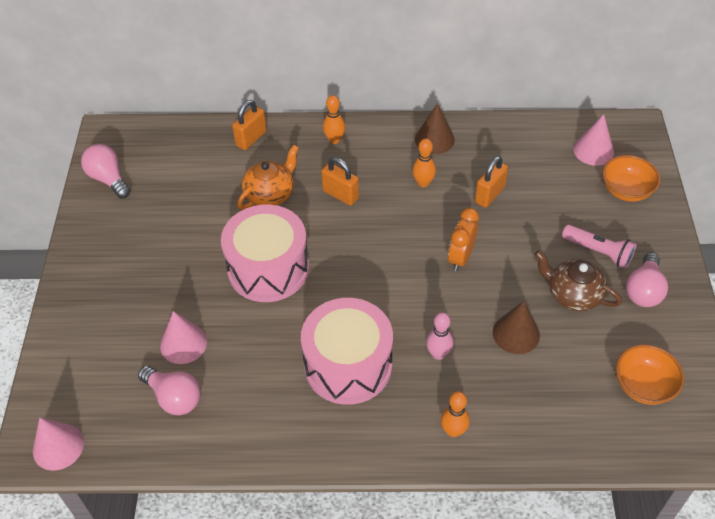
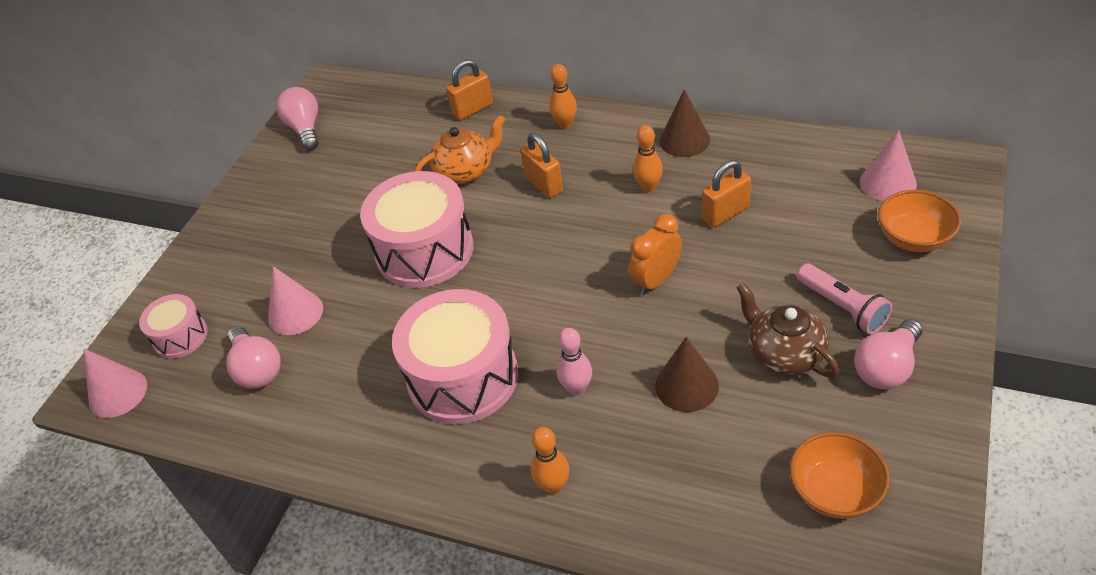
camera: 25 degrees right, 5 degrees down
(90, 385) = (180, 336): none -> pink drum

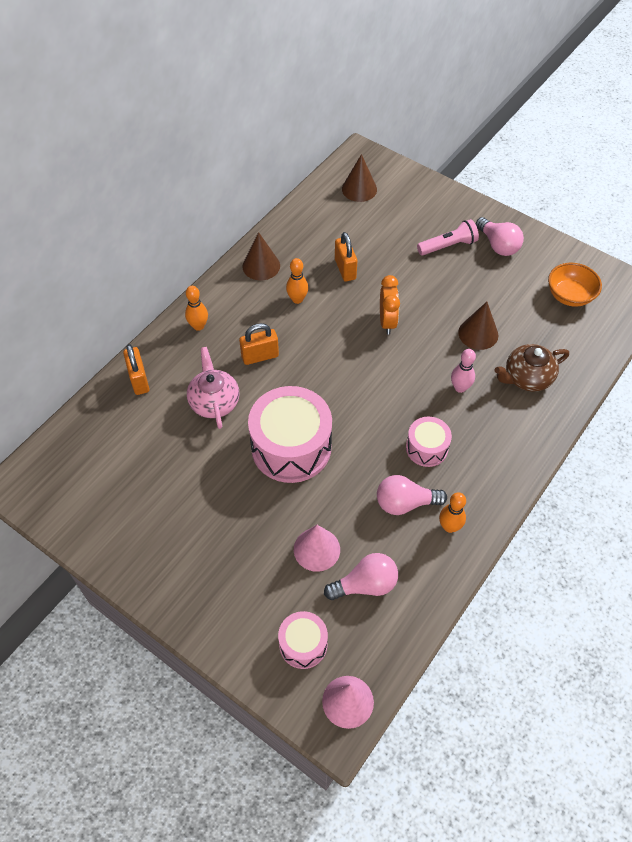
camera: 80 degrees left, 10 degrees up
(305, 129) = (78, 512): pink light bulb -> pink light bulb (405, 503)
(463, 377) = (426, 448): pink drum -> pink drum, size x0.53
(465, 171) = (214, 401): orange teapot -> pink teapot
(553, 485) = (529, 419): orange bowling pin -> orange bowling pin (449, 527)
(656, 280) = (387, 322): orange clock -> orange clock turned 150 degrees counterclockwise
(784, 353) = (471, 282): brown teapot -> brown teapot (527, 378)
(888, 183) = (359, 189): pink cone -> brown cone
(914, 238) = (409, 197): orange bowl -> none

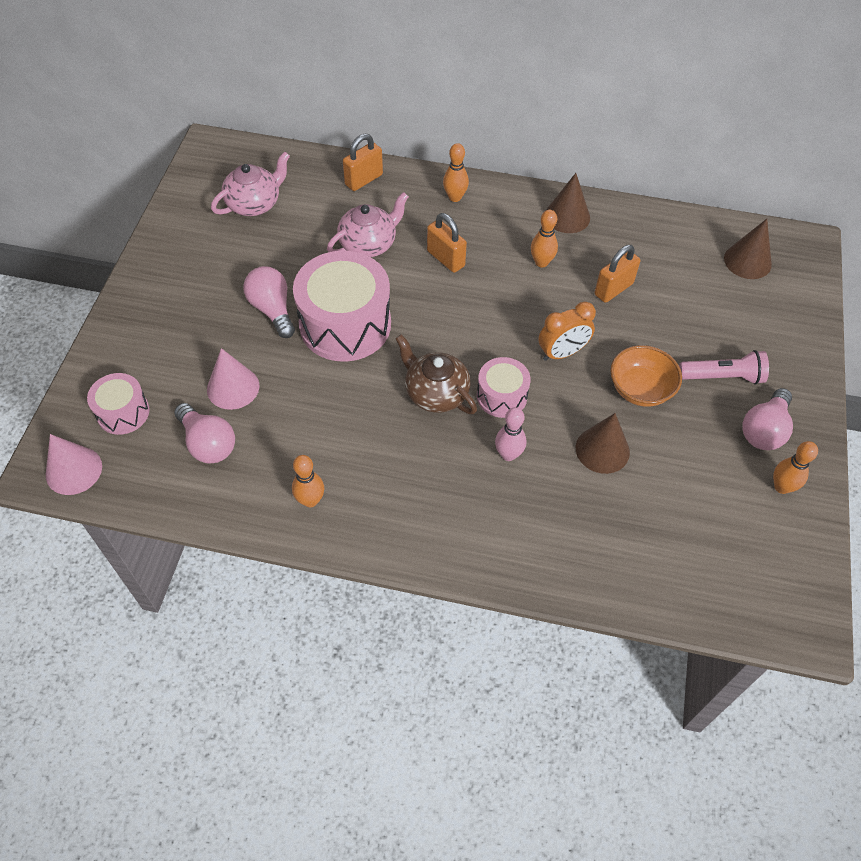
camera: 65 degrees right, 0 degrees up
(115, 470) = (254, 203): none -> pink teapot
(405, 503) = (322, 448): pink light bulb -> pink light bulb (272, 310)
(426, 448) = (404, 446): pink drum -> pink drum (501, 396)
(448, 246) = (722, 377): pink flashlight -> pink flashlight turned 45 degrees counterclockwise
(527, 378) = (565, 523): brown teapot -> brown teapot (435, 393)
(542, 257) = (781, 487): none -> orange bowling pin
(569, 296) = (735, 538): orange bowl -> orange bowl (640, 389)

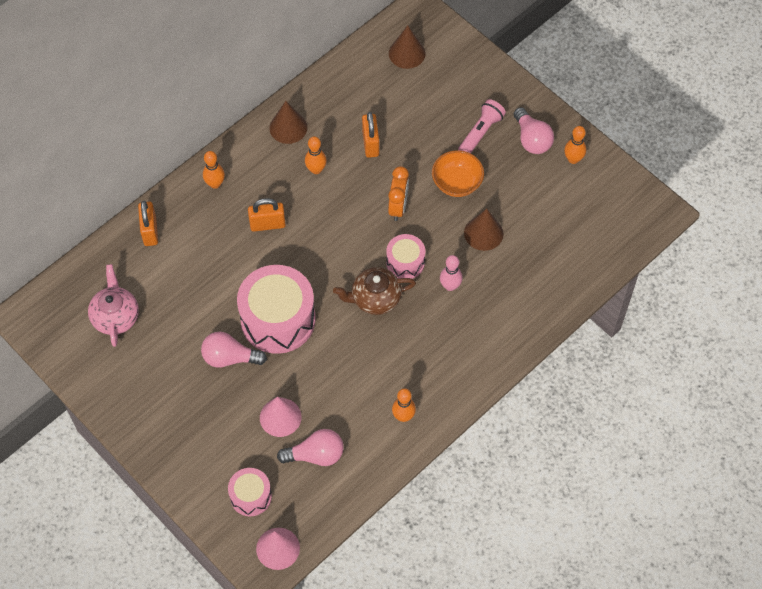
camera: 55 degrees left, 5 degrees up
(369, 244) = (216, 264): pink teapot -> none

